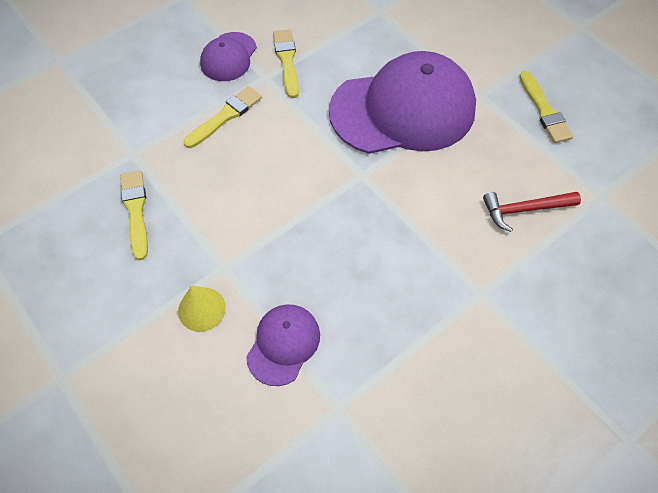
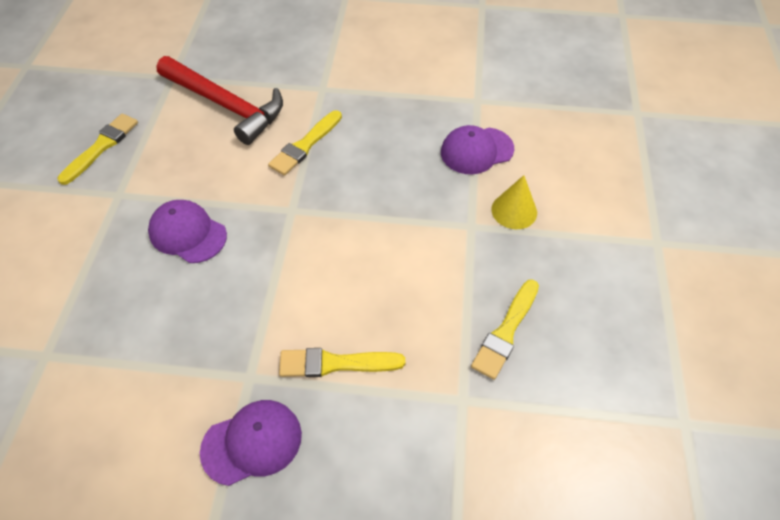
camera: 135 degrees left, 5 degrees down
(287, 61) = (206, 378): yellow brush -> yellow brush (305, 145)
(403, 110) = (187, 233): purple cap -> purple cap, size x0.47
(524, 210) = (226, 105): red hammer -> red hammer, size x1.69

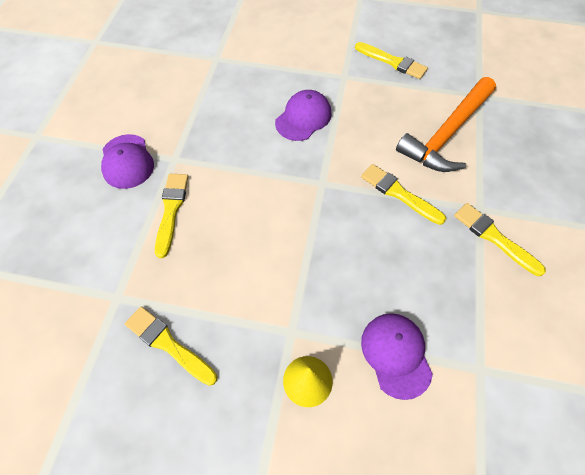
camera: 95 degrees right, 5 degrees up
(226, 105) = (447, 134): red hammer -> orange hammer
(353, 82) = (494, 237): none -> yellow brush

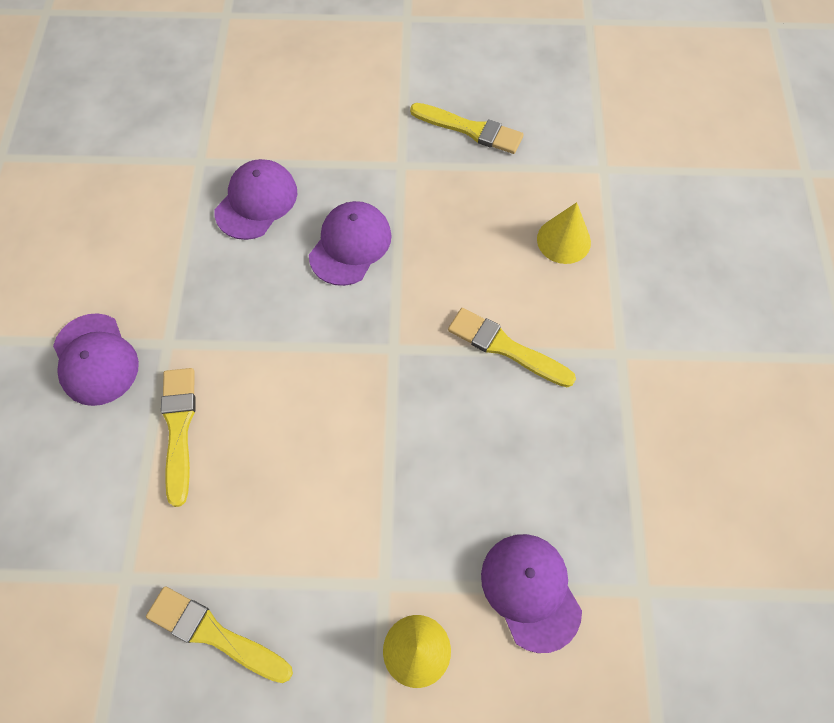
camera: 10 degrees left, 5 degrees up
(247, 85) = (256, 201): none -> purple cap
(447, 134) = (563, 240): orange hammer -> yellow cone
(494, 237) = (644, 394): yellow brush -> none

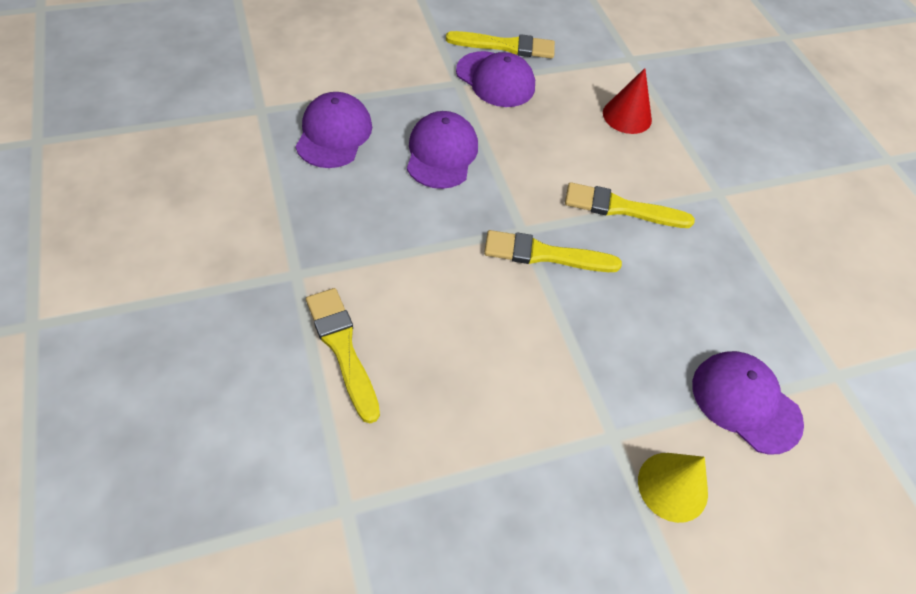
camera: 25 degrees left, 10 degrees down
(95, 359) = (223, 305): purple cap -> purple cap (495, 79)
(215, 634) = (467, 534): yellow brush -> yellow brush (545, 254)
(563, 240) = (627, 116): yellow cone -> red cone

